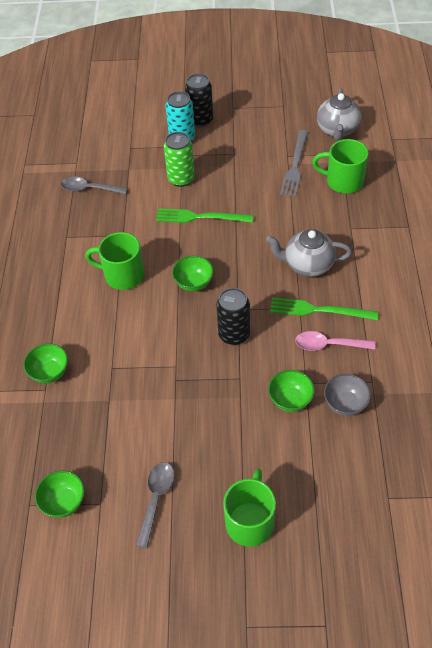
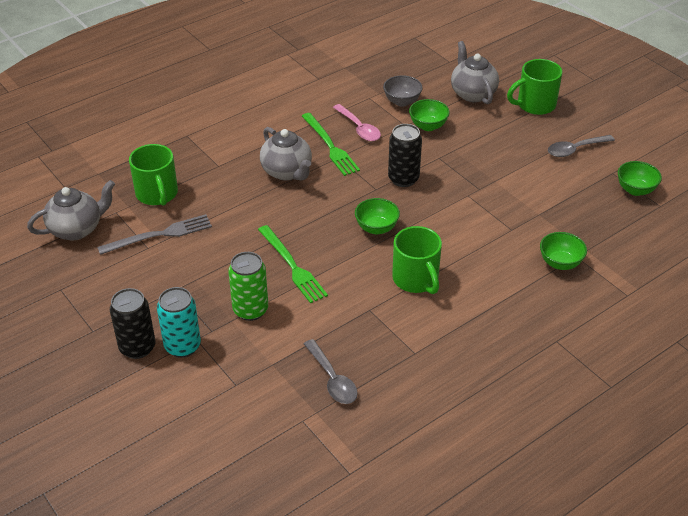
camera: 130 degrees left, 10 degrees down
(313, 476) = (472, 93): none -> grey teapot

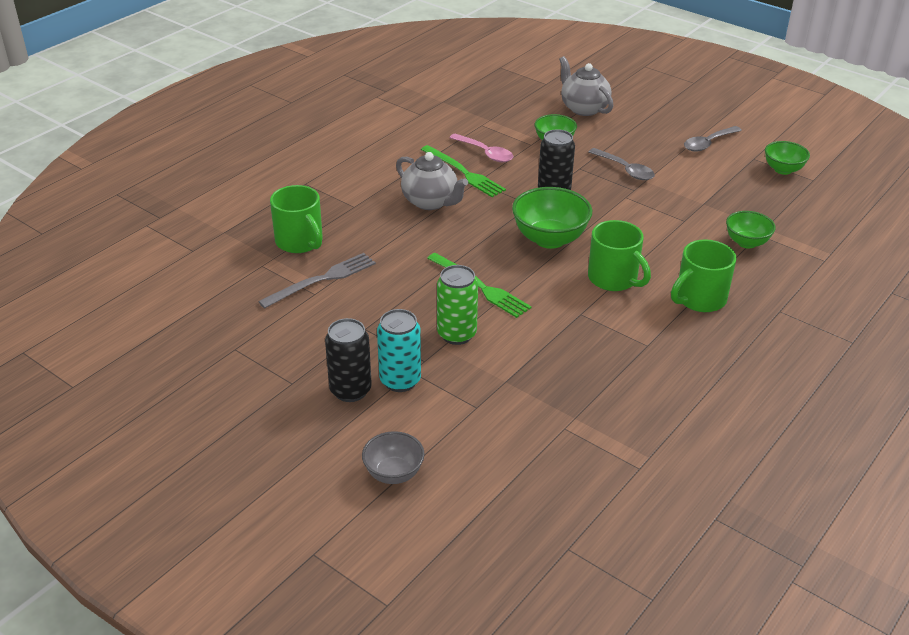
camera: 15 degrees left, 5 degrees down
(77, 229) = (225, 288): grey teapot -> none
(332, 379) = (576, 384): grey spoon -> grey spoon (625, 170)
(376, 228) = (549, 239): green bowl -> green bowl, size x1.64
(402, 101) = (517, 124): grey bowl -> grey bowl (394, 473)
(535, 105) = (649, 110): green mug -> green mug (699, 299)

